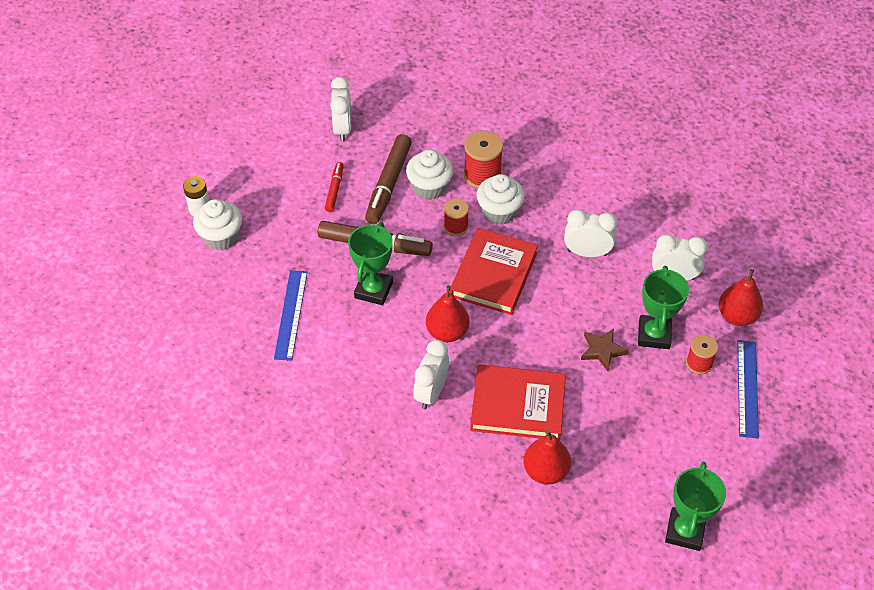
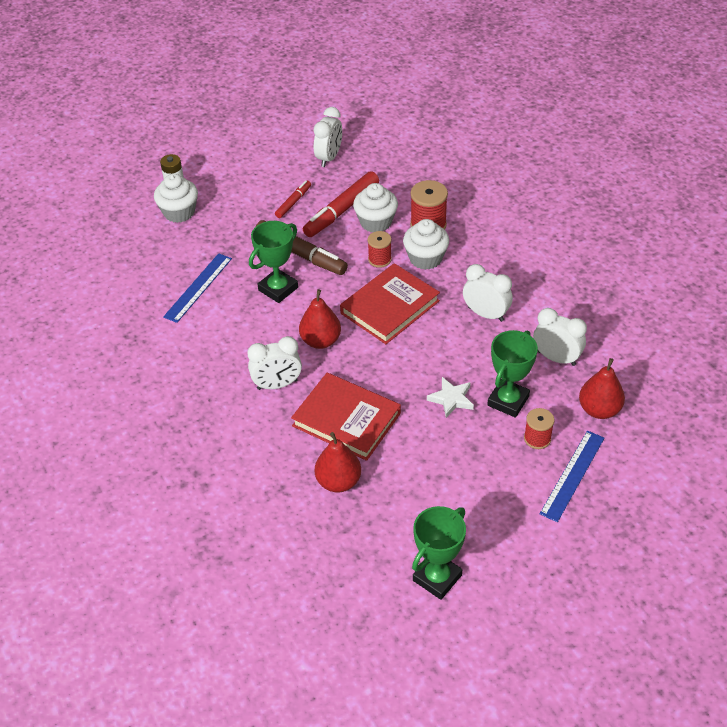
camera: 25 degrees right, 5 degrees down
(389, 184) = (342, 210): brown marker -> red marker
(431, 392) = (277, 384): white clock -> white clock turned 150 degrees counterclockwise
(602, 350) = (451, 399): brown star -> white star

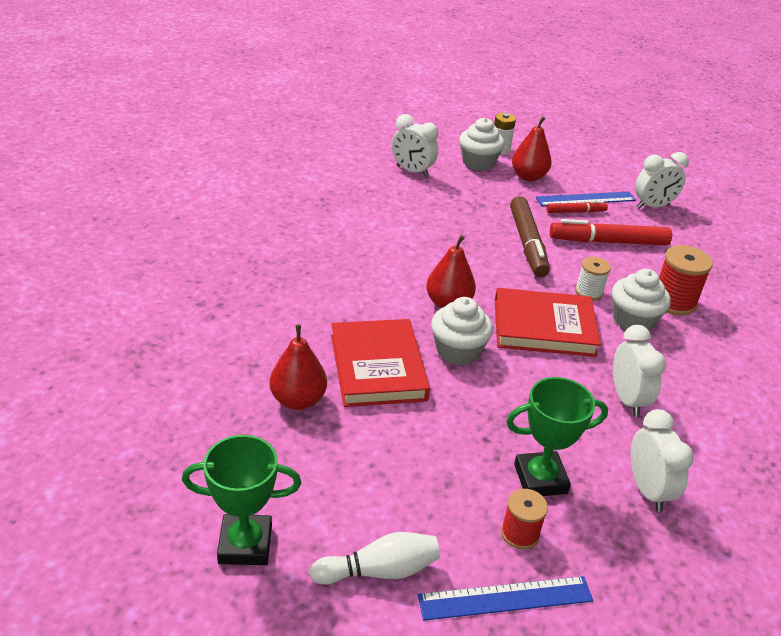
camera: 45 degrees right, 10 degrees down
(198, 287) = (416, 209): blue ruler -> blue ruler (585, 199)
(277, 384) = (367, 303): white clock -> white clock (412, 171)
(278, 289) = (472, 250): green trophy -> none
(376, 222) = (626, 268): white cupcake -> white cupcake (458, 351)
(379, 259) = (589, 292): red spool -> white spool
(451, 399) = (489, 430): white star -> none
(509, 522) = (379, 570): none -> white bowling pin
(599, 410) = (627, 572): red pear -> red pear (528, 177)

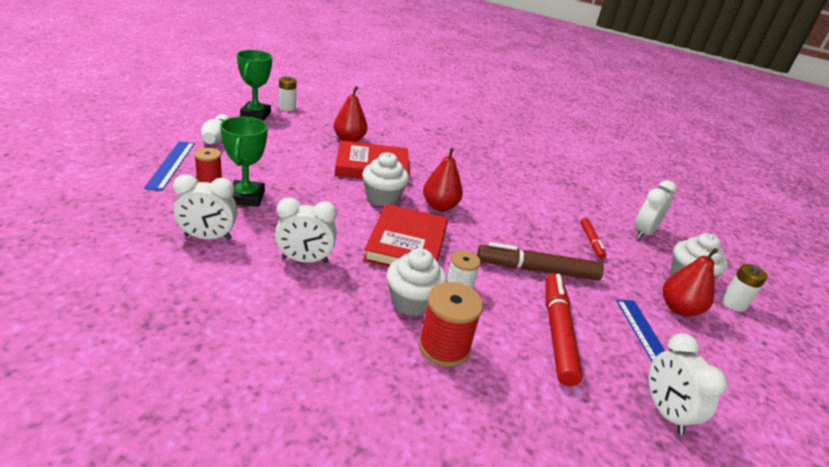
camera: 95 degrees right, 5 degrees down
(188, 505) = (287, 107): none -> white battery
(575, 212) = (615, 325): red marker -> red marker (591, 241)

